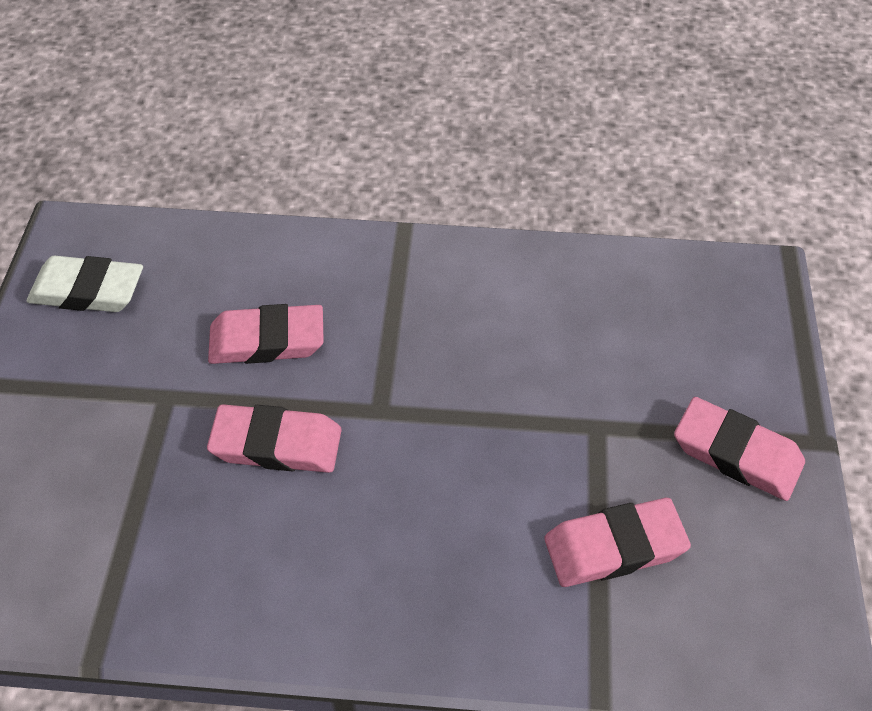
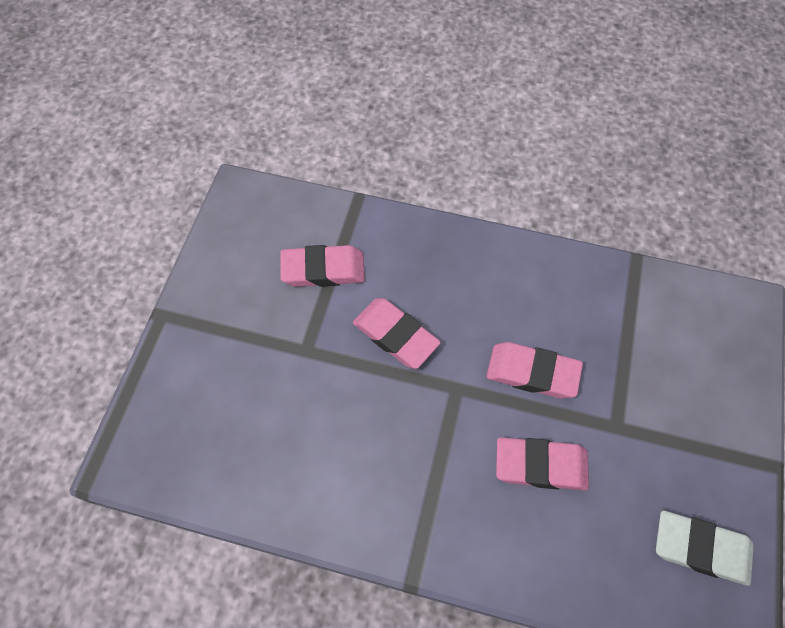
camera: 170 degrees left, 10 degrees up
(736, 453) = (220, 315): pink eraser -> pink eraser (395, 335)

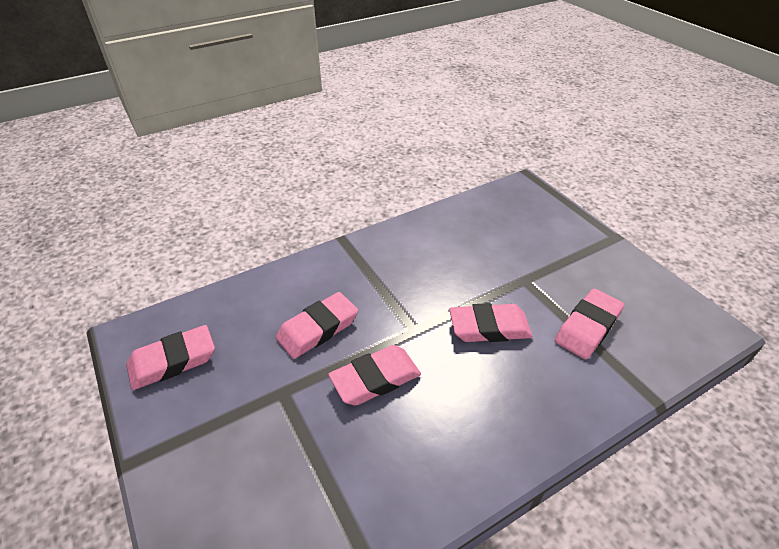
camera: 135 degrees right, 20 degrees down
(701, 548) = (173, 361): white eraser -> pink eraser

